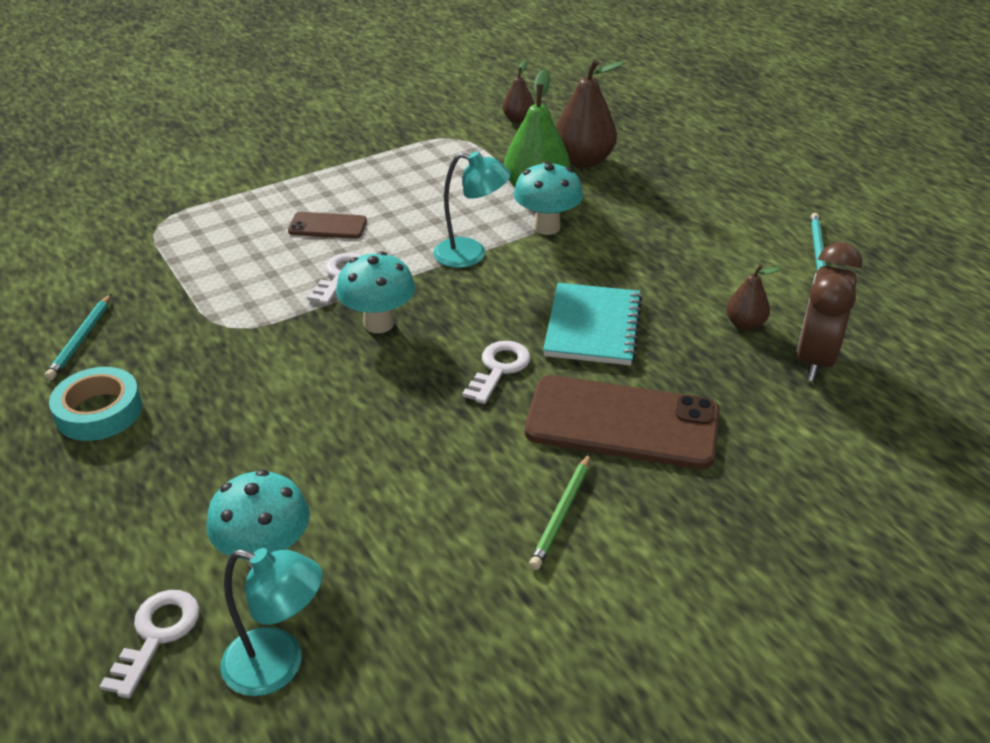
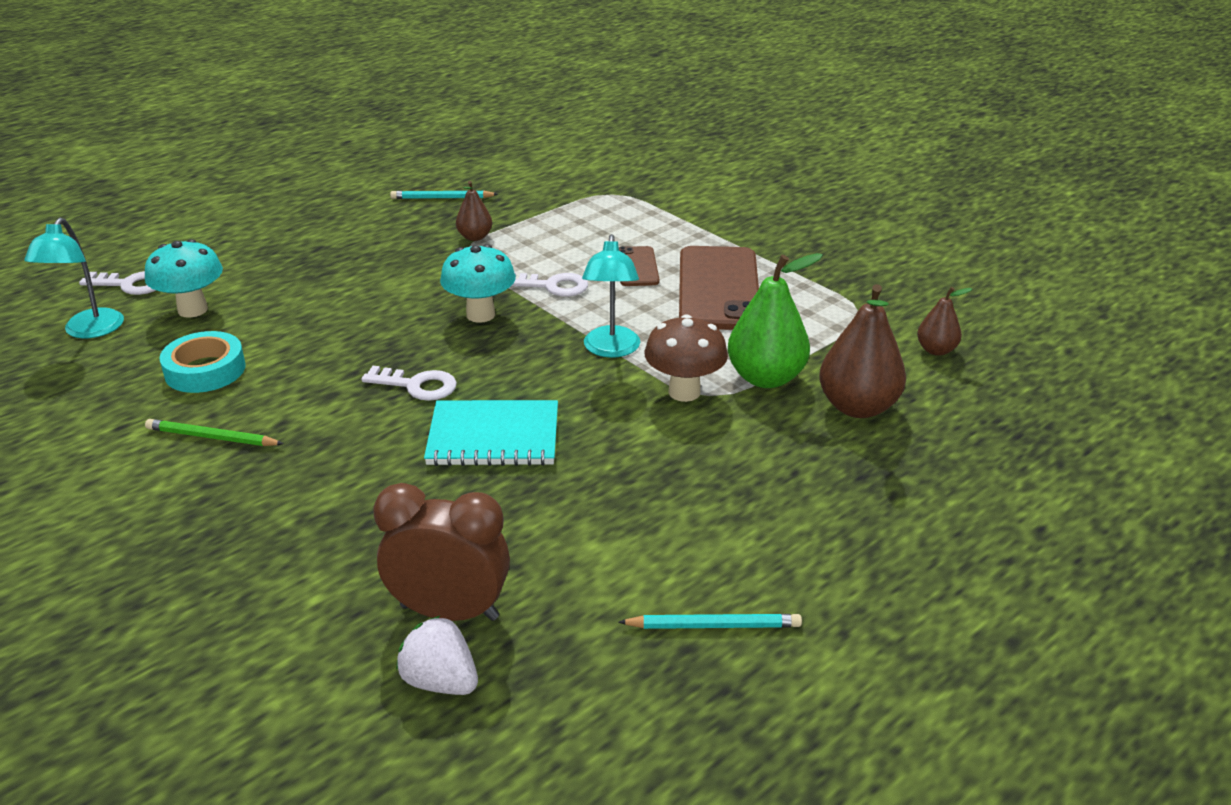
camera: 80 degrees right, 5 degrees down
(99, 411) = (356, 222): turquoise tape -> turquoise tape (205, 370)
(547, 227) = (684, 392): turquoise mushroom -> brown mushroom
(622, 422) = (334, 465): brown phone -> brown phone (719, 289)
(745, 324) = (516, 551): brown pear -> brown pear (475, 237)
(886, 366) = (440, 681): none -> white strawberry

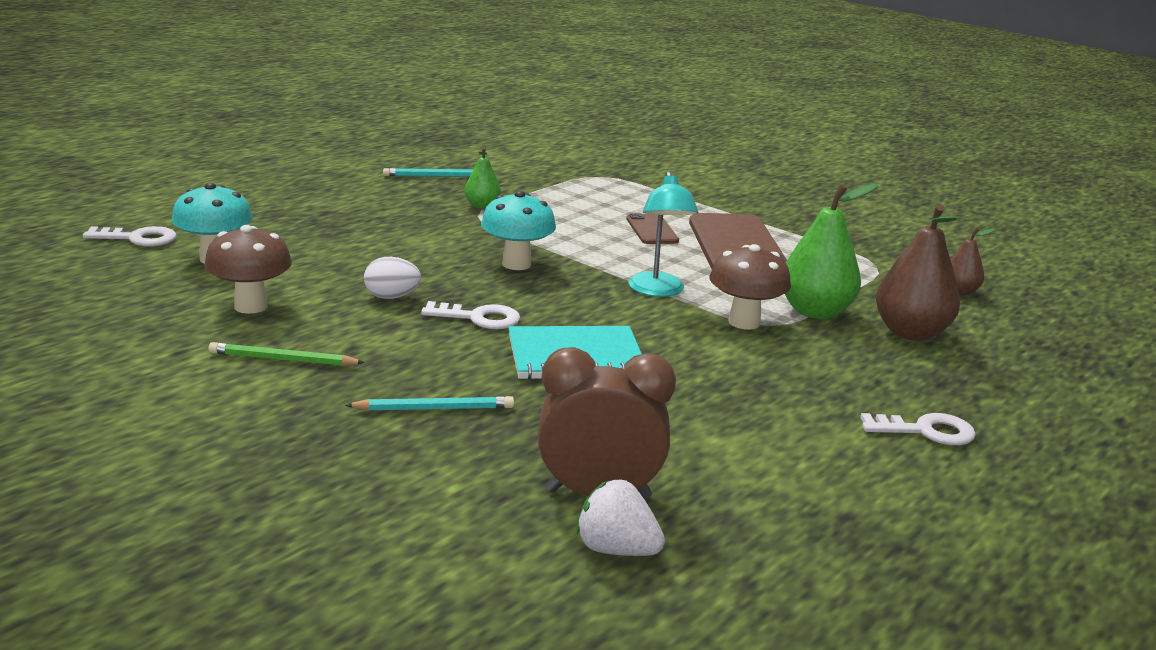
camera: 10 degrees left, 10 degrees down
(89, 331) = (109, 275): turquoise lamp -> none
(205, 370) = (251, 306): turquoise tape -> brown mushroom
(342, 358) = (391, 297): none -> white egg
(475, 237) = (482, 206): brown pear -> green pear
(553, 286) = (577, 243): white key -> white key (926, 431)
(713, 625) = (862, 498): turquoise pencil -> turquoise pencil (434, 409)

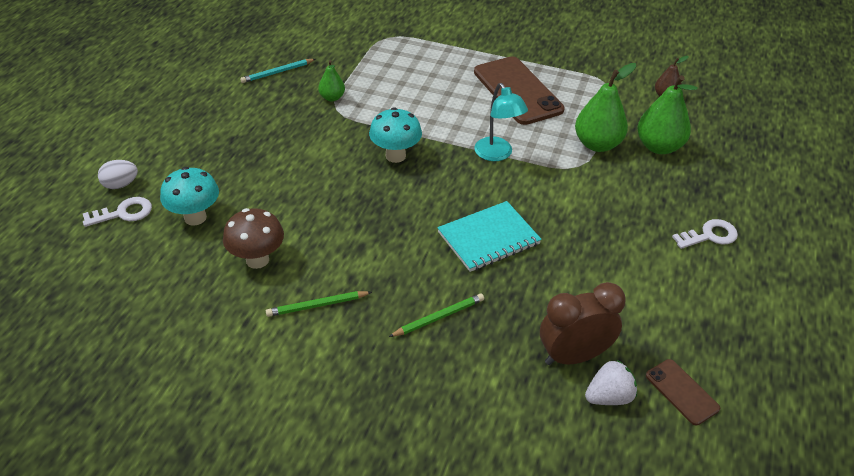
camera: 20 degrees left, 20 degrees up
(391, 297) = (340, 218): white egg -> white egg (120, 185)
(434, 409) = (439, 317): turquoise pencil -> green pencil
(479, 318) = (408, 220): white key -> none
(616, 549) = (609, 397): white strawberry -> white strawberry turned 150 degrees clockwise
(651, 230) = (456, 89): brown phone -> brown phone (681, 392)
(744, 322) = (564, 169): brown mushroom -> none
(911, 333) = (659, 146): brown pear -> green pear

